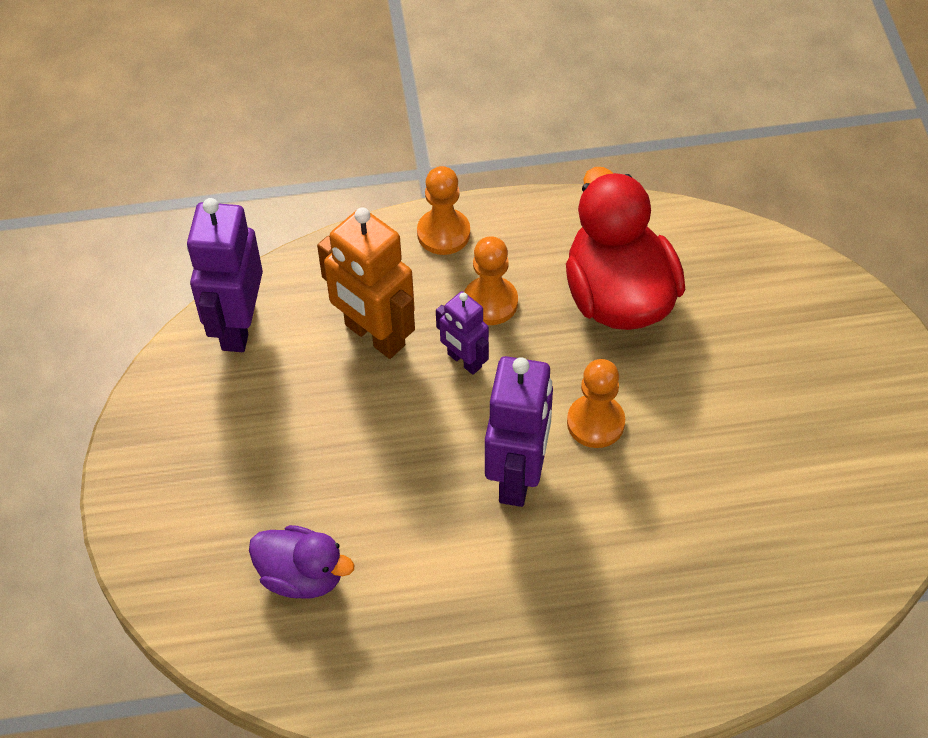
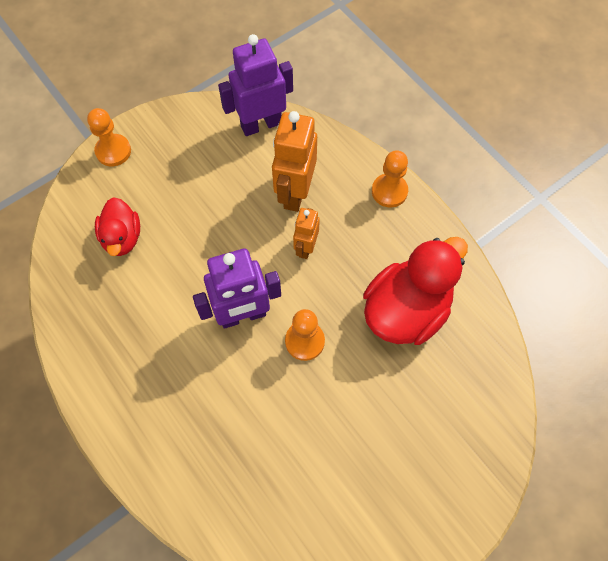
camera: 60 degrees right, 10 degrees up
(302, 576) = (122, 238): purple duck -> red duck
(464, 361) = (305, 247): purple robot -> orange robot
(490, 302) = (356, 241): orange pawn -> orange pawn (113, 151)

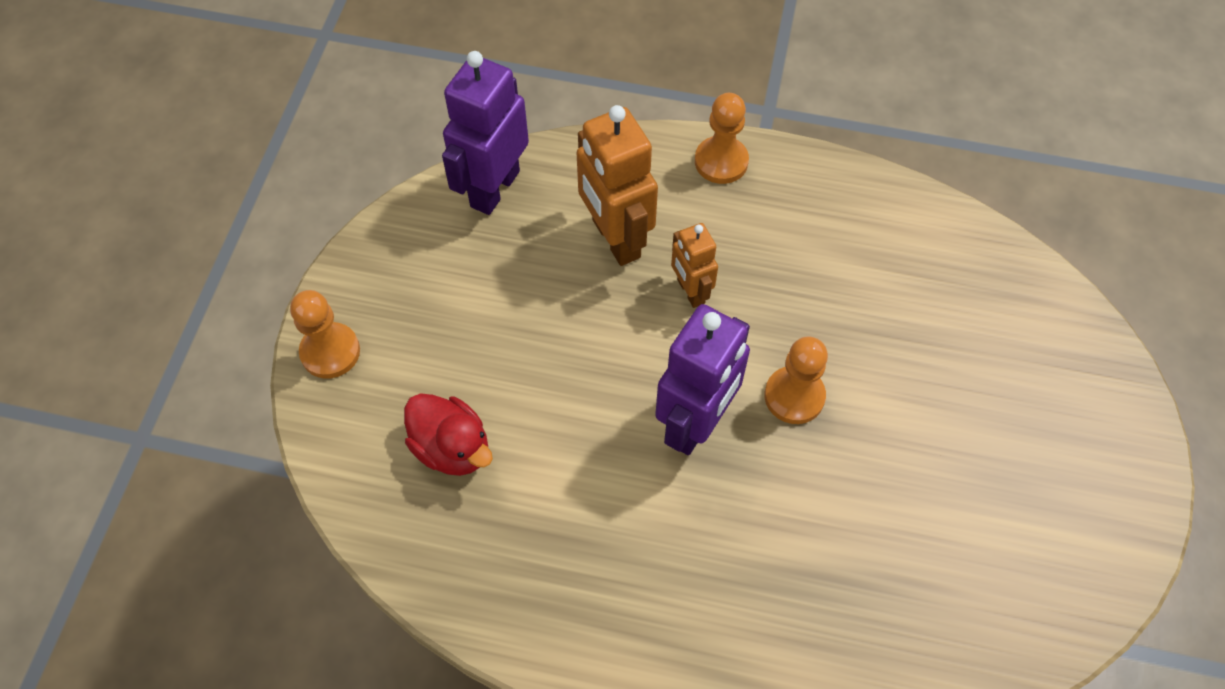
camera: 40 degrees left, 5 degrees down
(406, 310) = (867, 277): red duck -> none

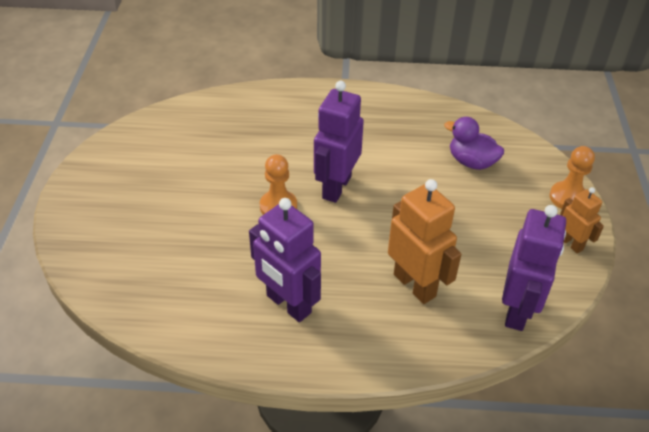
camera: 170 degrees right, 15 degrees down
(452, 448) = (471, 162): red duck -> purple duck
(690, 291) = (353, 257): orange robot -> orange robot (571, 243)
(721, 161) = (348, 356): orange pawn -> none
(789, 234) = (288, 304): none -> purple robot

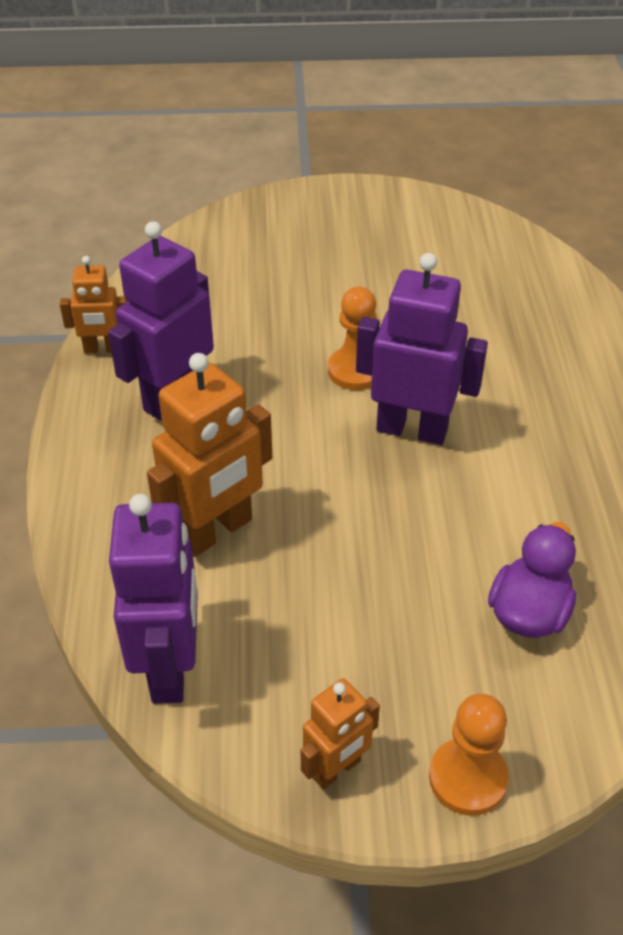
camera: 85 degrees right, 0 degrees up
(224, 349) = (102, 349): none -> orange robot
(517, 310) = (170, 667): purple robot -> purple robot turned 105 degrees counterclockwise

